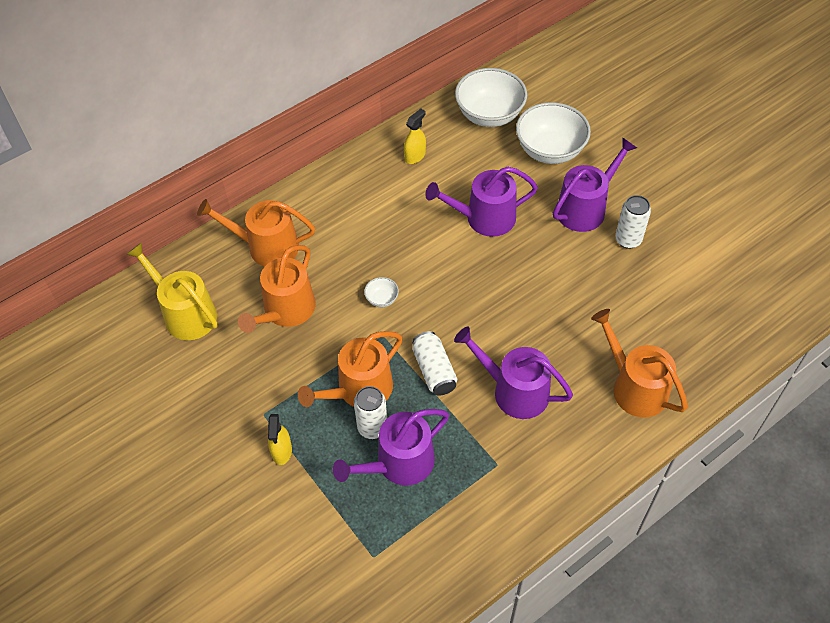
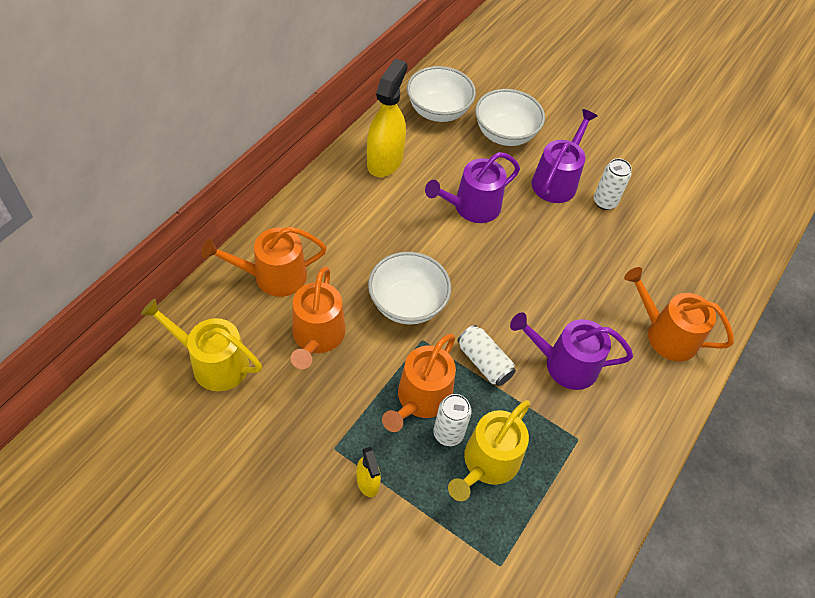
camera: 25 degrees left, 0 degrees up
(382, 299) = (407, 304): white bowl -> white bowl, size x2.35
(399, 463) = (487, 463): purple watering can -> yellow watering can
(415, 156) = (385, 161): yellow spray bottle -> yellow spray bottle, size x2.00

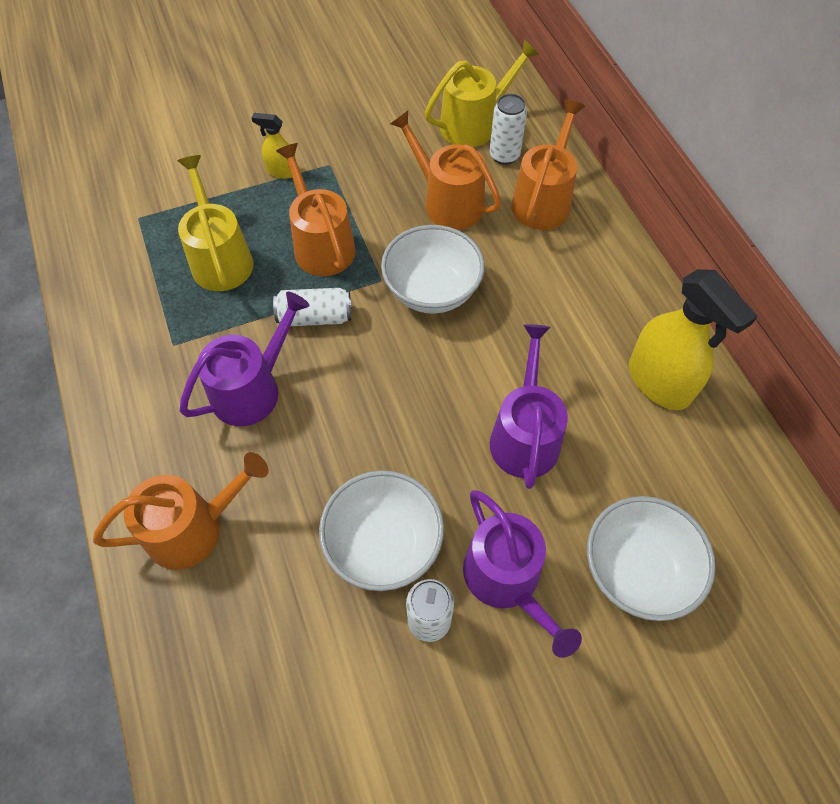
camera: 130 degrees right, 5 degrees up
(438, 111) = (729, 504): white bowl -> white bowl (383, 544)
(448, 433) = (272, 246): white can -> white can (504, 155)

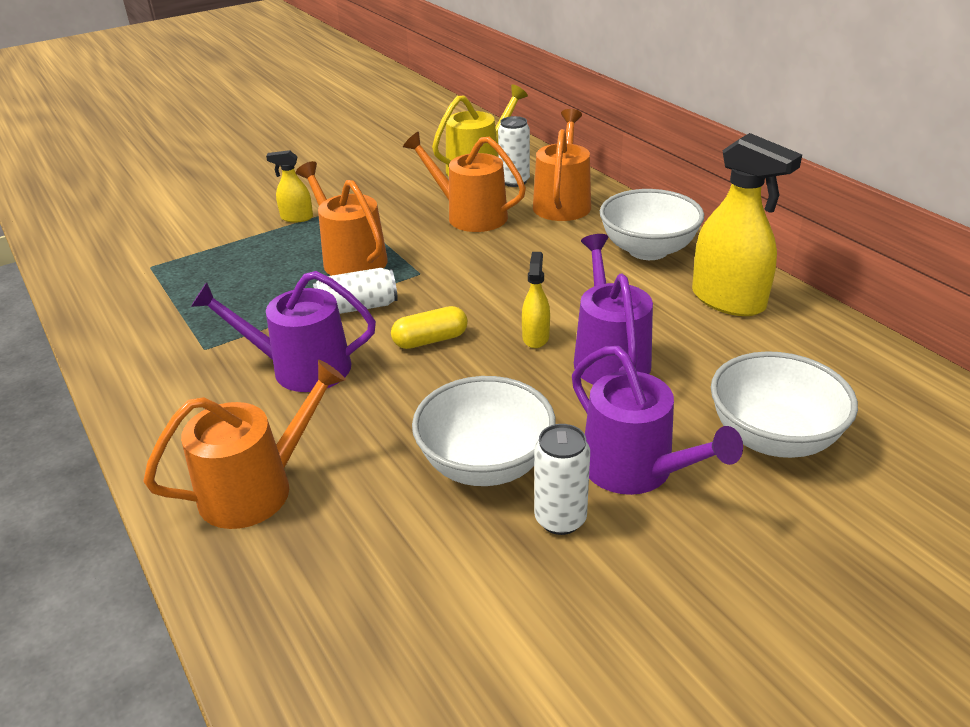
camera: 10 degrees left, 25 degrees down
(220, 259) = (245, 282): yellow watering can -> none
(252, 389) = (301, 368): purple watering can -> purple watering can turned 120 degrees counterclockwise
(371, 377) = (430, 340): none -> yellow capsule
(432, 290) = (474, 273): white bowl -> white bowl (648, 250)
(466, 394) = (535, 337): none -> yellow spray bottle

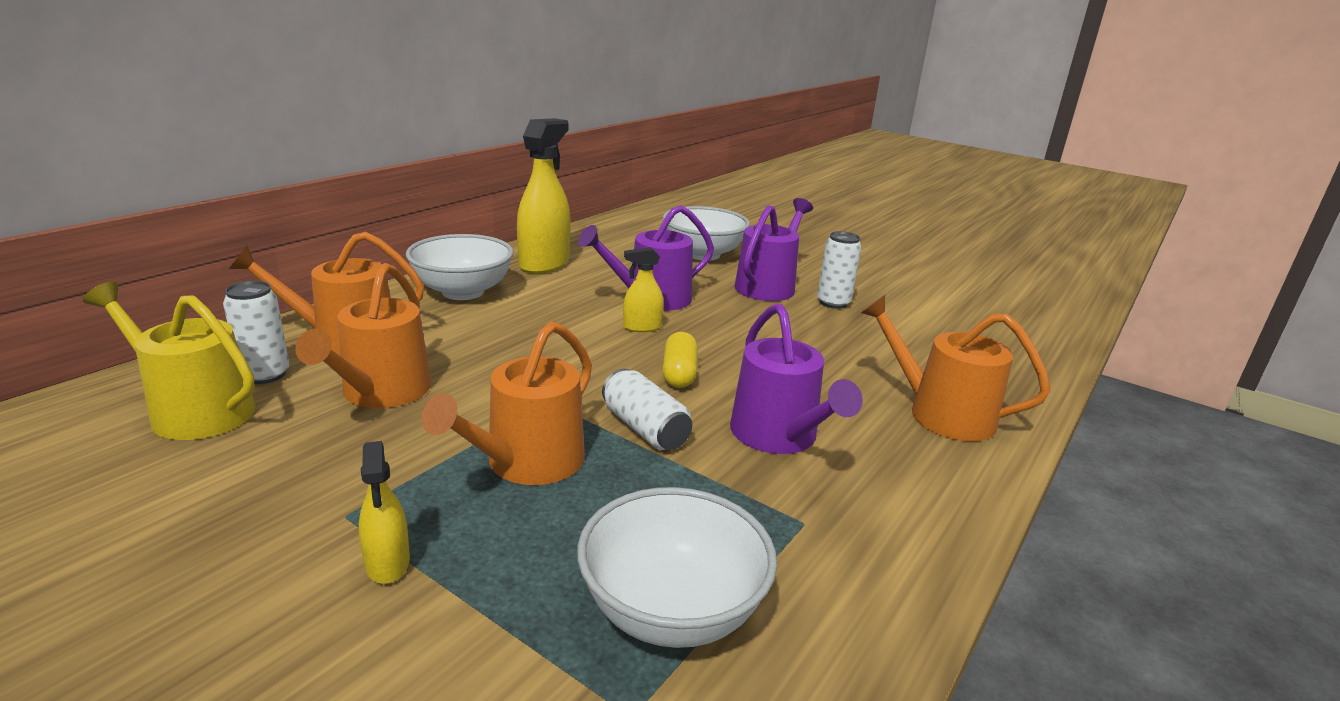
camera: 115 degrees left, 10 degrees down
(430, 340) = (679, 373): yellow capsule -> yellow capsule turned 45 degrees clockwise
(485, 464) = (812, 329): white bowl -> white bowl (671, 611)

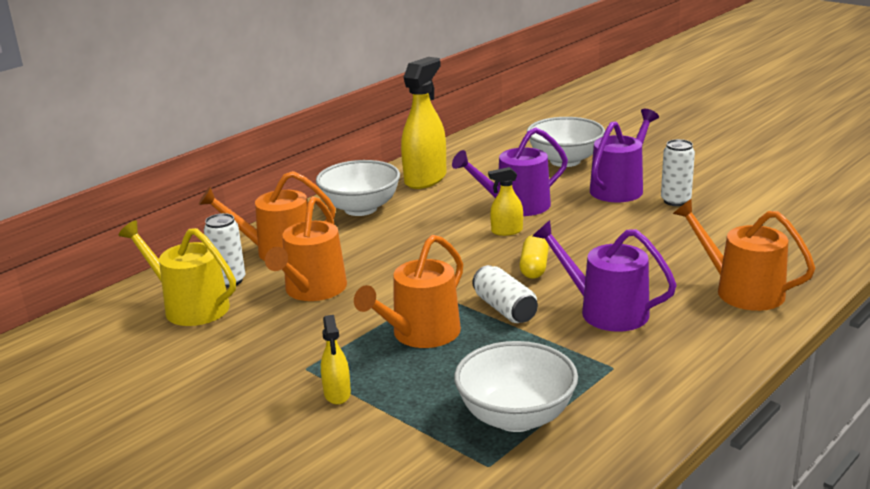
camera: 10 degrees right, 0 degrees up
(779, 436) = (606, 311): purple watering can -> purple watering can turned 135 degrees clockwise

